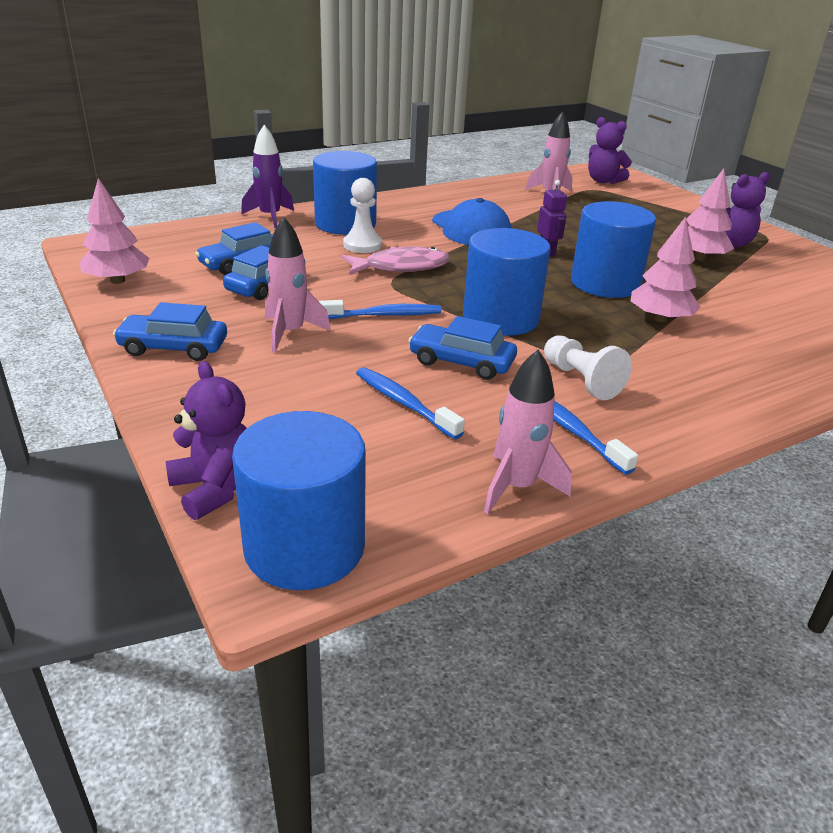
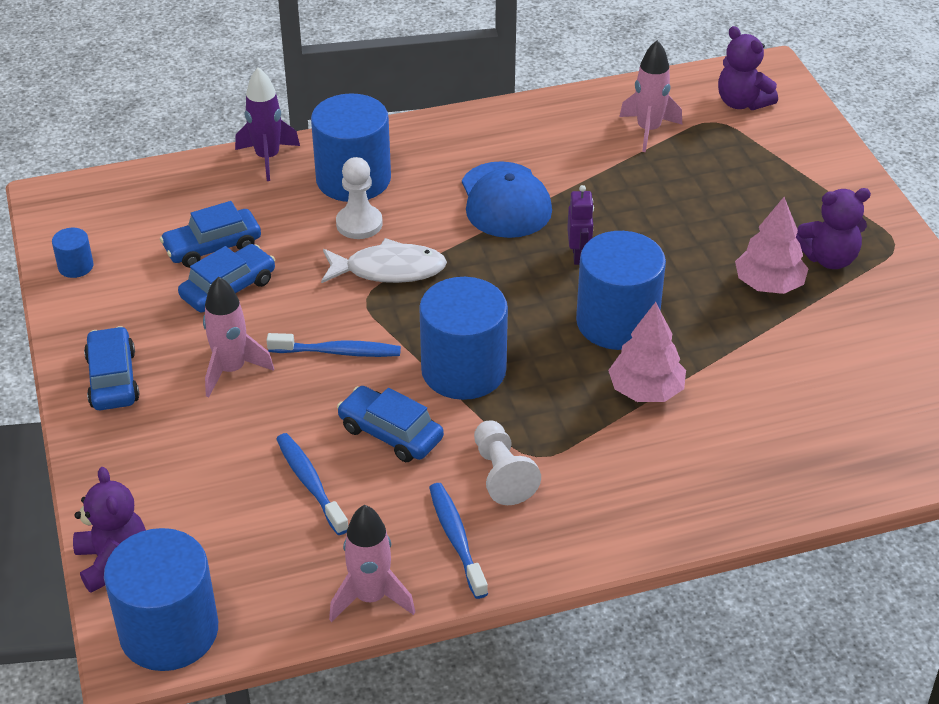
camera: 15 degrees right, 10 degrees up
(117, 281) = (76, 266): pink tree -> blue cylinder
(174, 347) = (113, 379): blue car -> blue car turned 60 degrees clockwise
(401, 267) = (389, 270): pink fish -> white fish

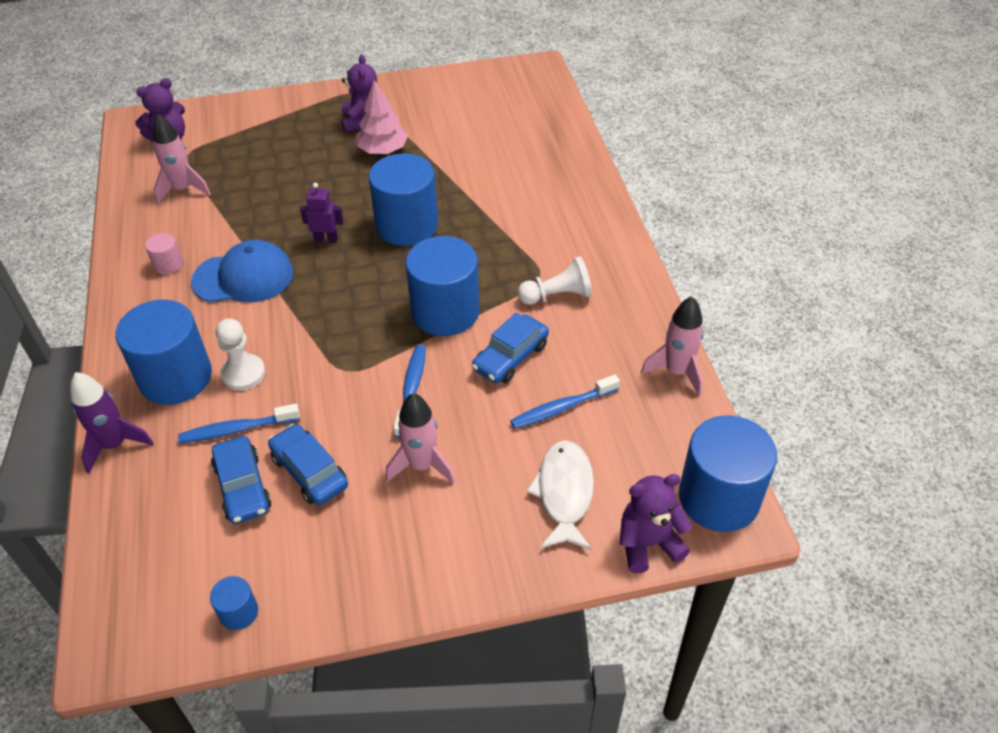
camera: 85 degrees left, 5 degrees up
(113, 379) = (420, 562): blue car -> none
(389, 270) = (313, 354): white fish -> white fish (564, 493)
(456, 538) = (619, 323): blue toothbrush -> blue toothbrush (236, 429)
(518, 143) = (168, 265): none -> pink cylinder
(645, 390) = (480, 218): pink tree -> none

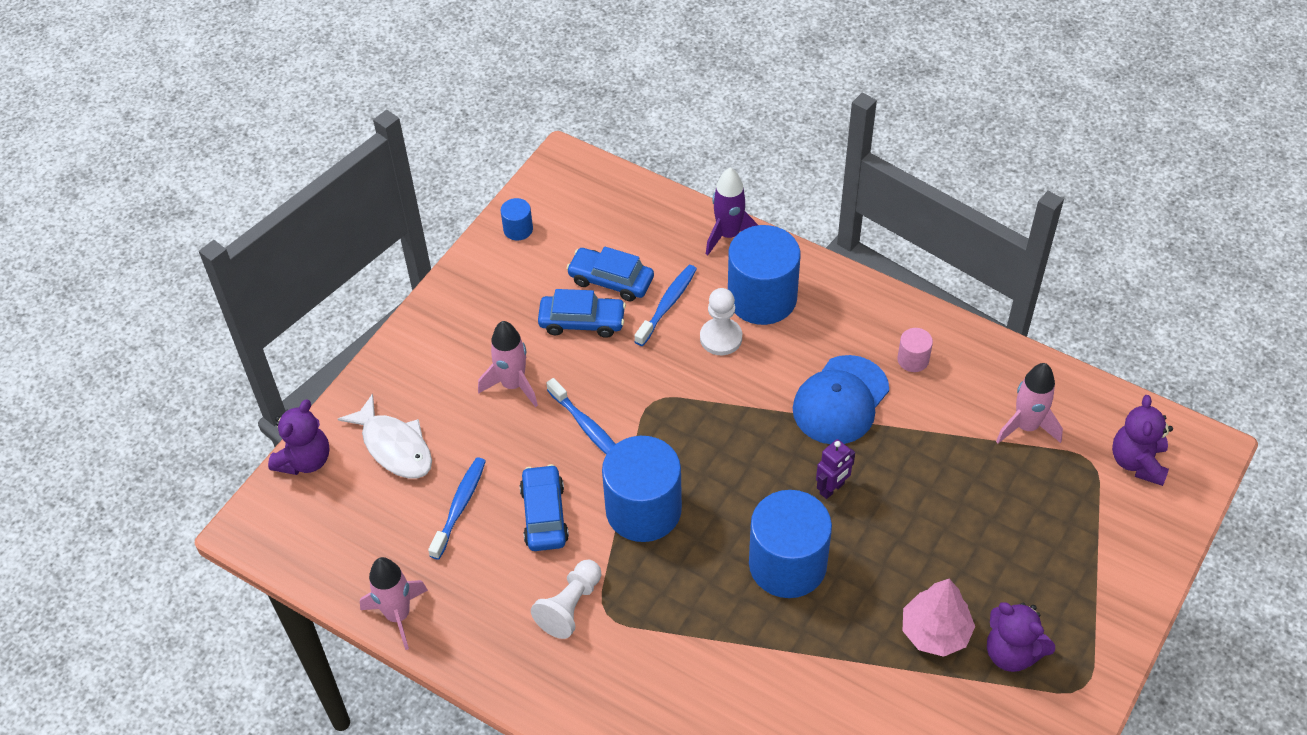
camera: 135 degrees right, 5 degrees up
(719, 498) = (280, 532): blue cylinder -> none

